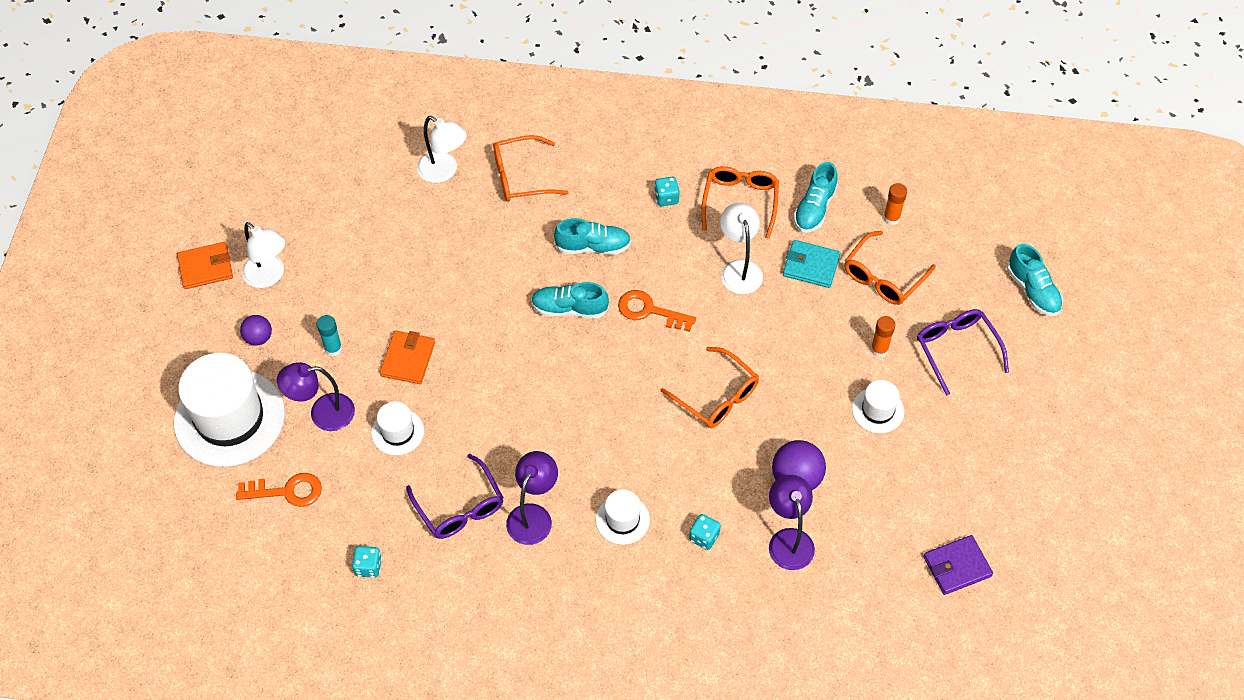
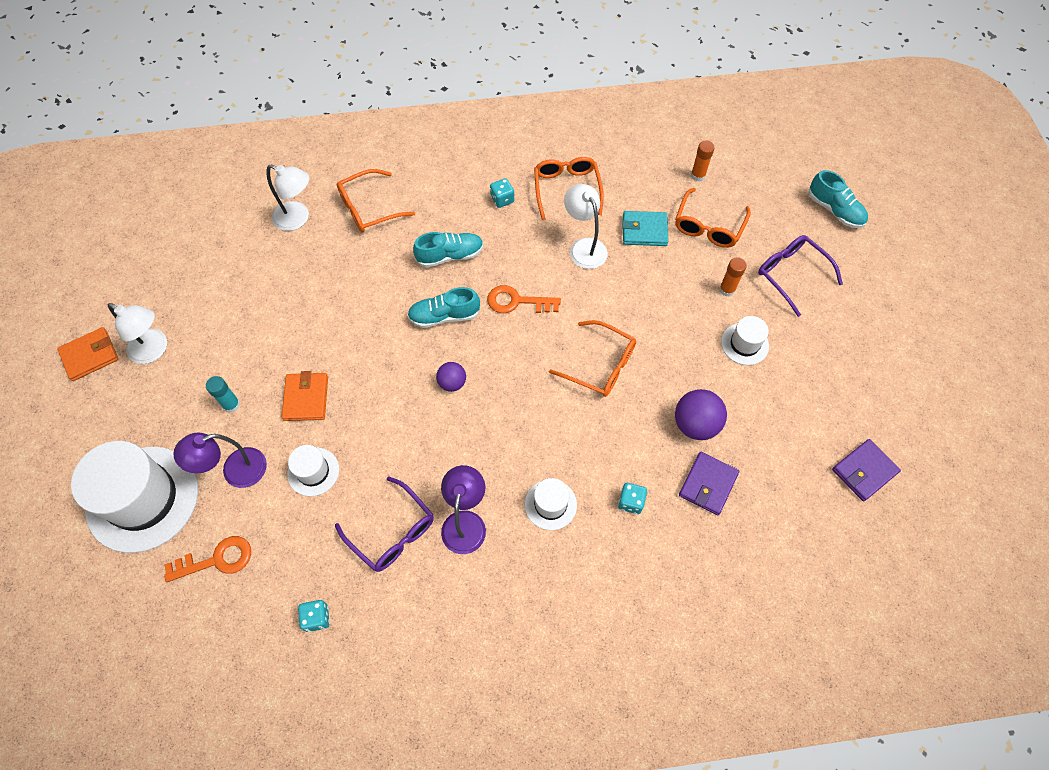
camera: 15 degrees left, 5 degrees up
(258, 338) = (156, 411): purple ball -> purple ball (452, 383)
(788, 539) = (708, 484): purple lamp -> purple wallet
(814, 208) = (631, 181): turquoise shoe -> none

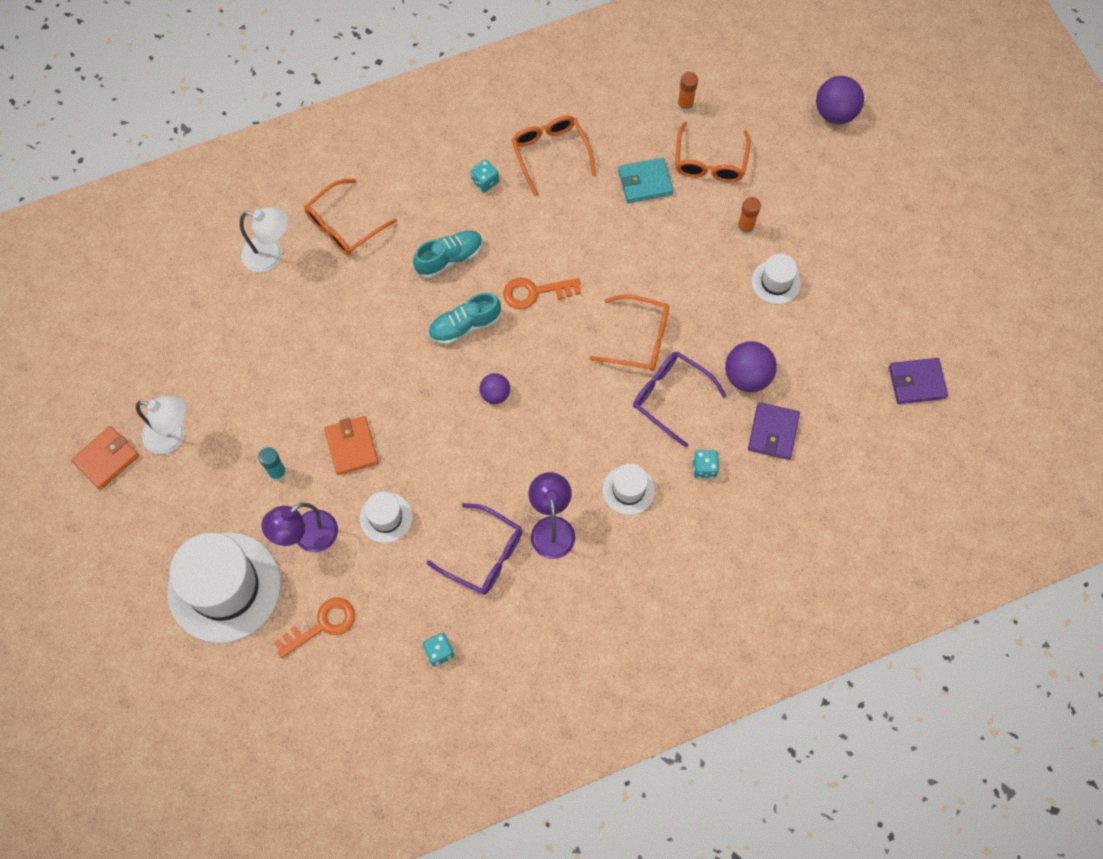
camera: 15 degrees left, 5 degrees up
(584, 247) = (587, 215): white lamp -> none
(791, 275) = (806, 196): purple glasses -> purple glasses (670, 397)
(834, 210) = (835, 113): turquoise shoe -> purple ball
(864, 471) = (916, 382): purple wallet -> purple wallet turned 45 degrees clockwise

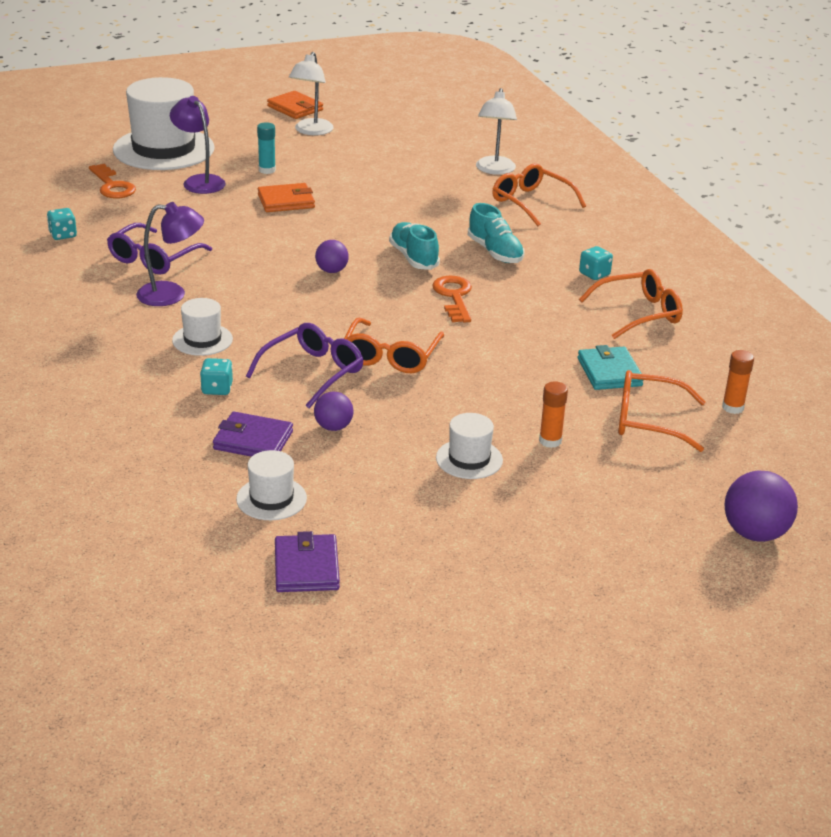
camera: 90 degrees right, 35 degrees down
(386, 517) = (208, 215): white hat -> white hat (271, 499)
(747, 376) = (333, 427): purple ball -> purple ball, size x0.61

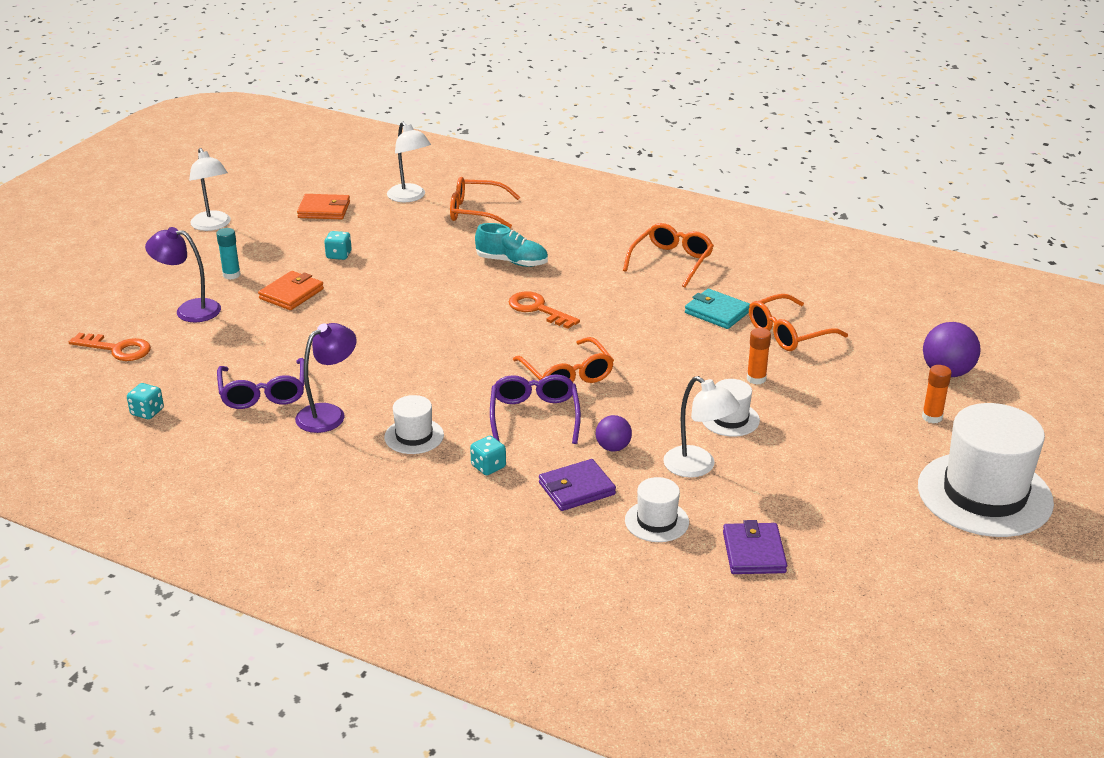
camera: 40 degrees left, 0 degrees up
(163, 149) = (108, 296): white hat -> white hat (984, 494)
(295, 108) = (165, 211): orange wallet -> orange wallet (324, 210)
(306, 567) = (753, 552): purple wallet -> purple wallet turned 45 degrees clockwise
(331, 271) = (420, 333): purple ball -> none
(375, 479) = (697, 467): none -> white lamp
(413, 258) = (462, 293): turquoise shoe -> none
(594, 274) = (601, 247): turquoise dice -> turquoise dice (339, 255)
(732, 407) = (819, 298): orange glue stick -> orange glue stick (932, 417)

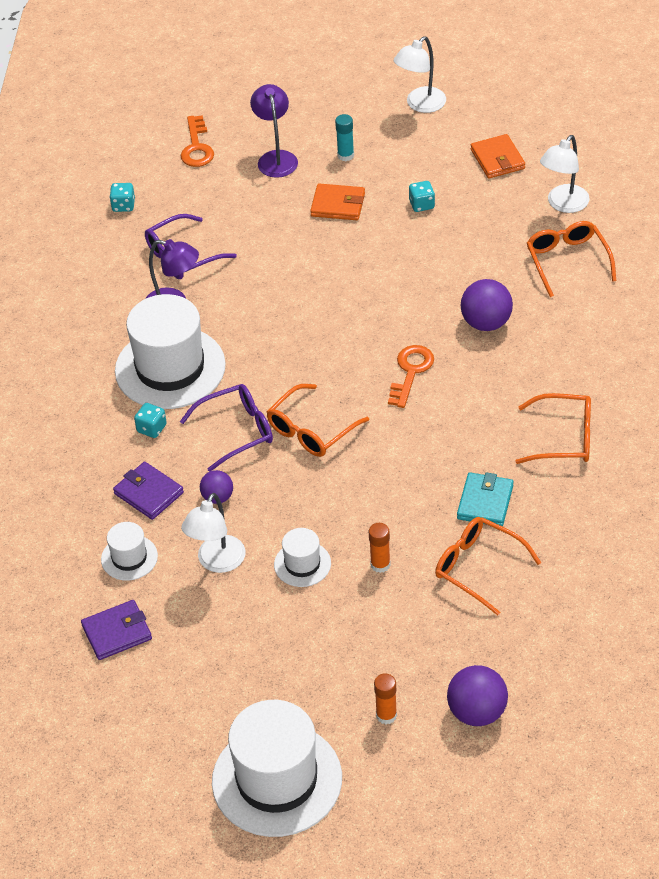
camera: 70 degrees right, 15 degrees up
(414, 436) = (170, 368): white hat -> white hat, size x2.10
(512, 262) = (486, 323): turquoise shoe -> purple ball

